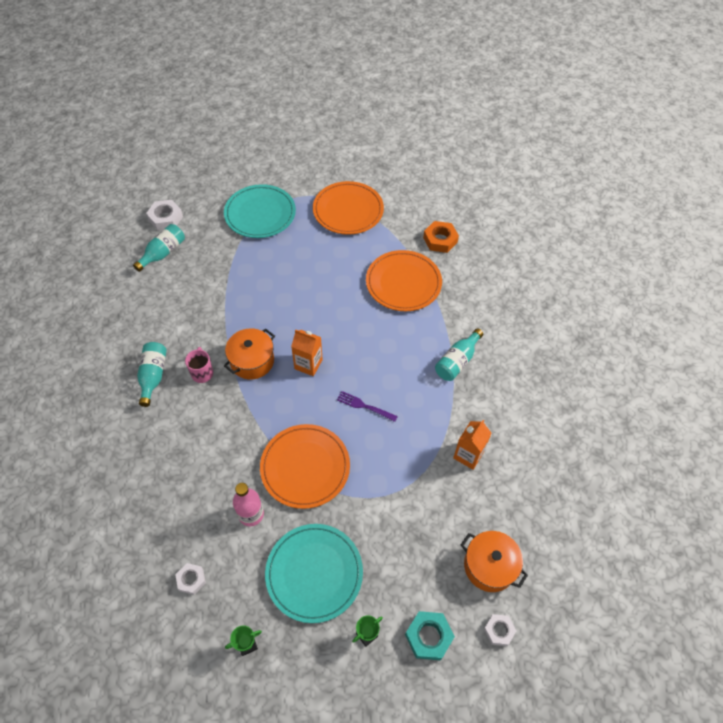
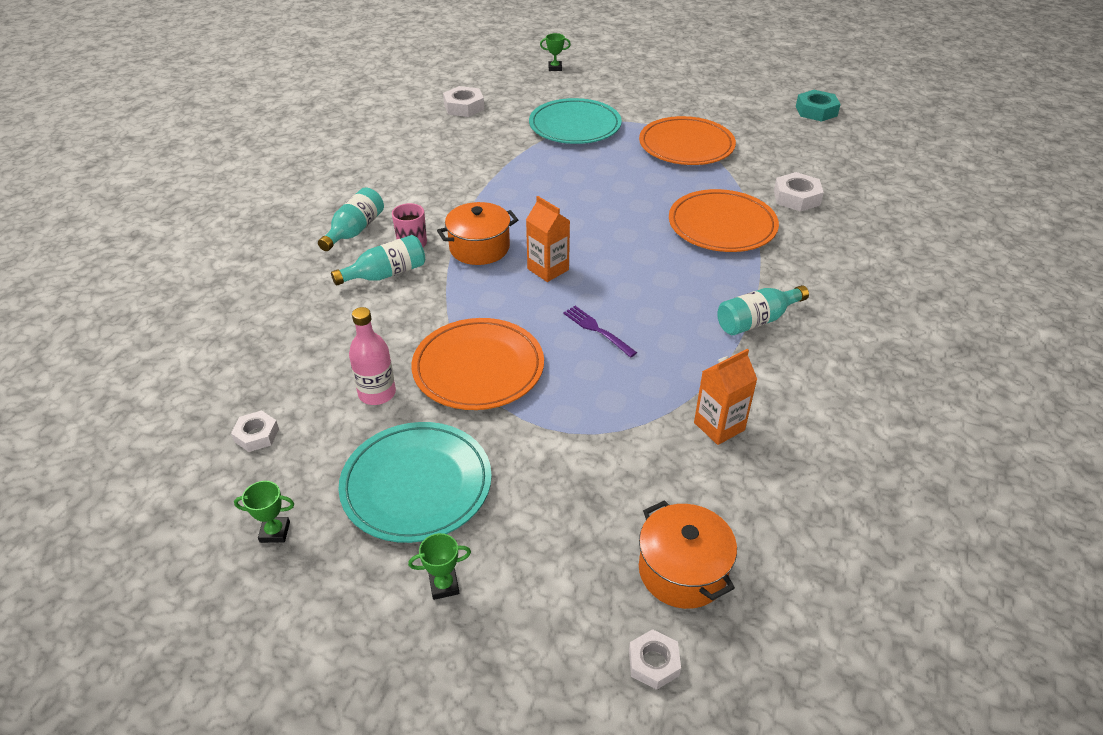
camera: 25 degrees right, 15 degrees down
(163, 253) = (441, 133): turquoise bottle -> turquoise bottle (386, 274)
(214, 152) = (555, 68): none -> green trophy
(428, 637) = (535, 625): turquoise nut -> turquoise nut (816, 111)
(440, 240) = (796, 197): orange nut -> white nut

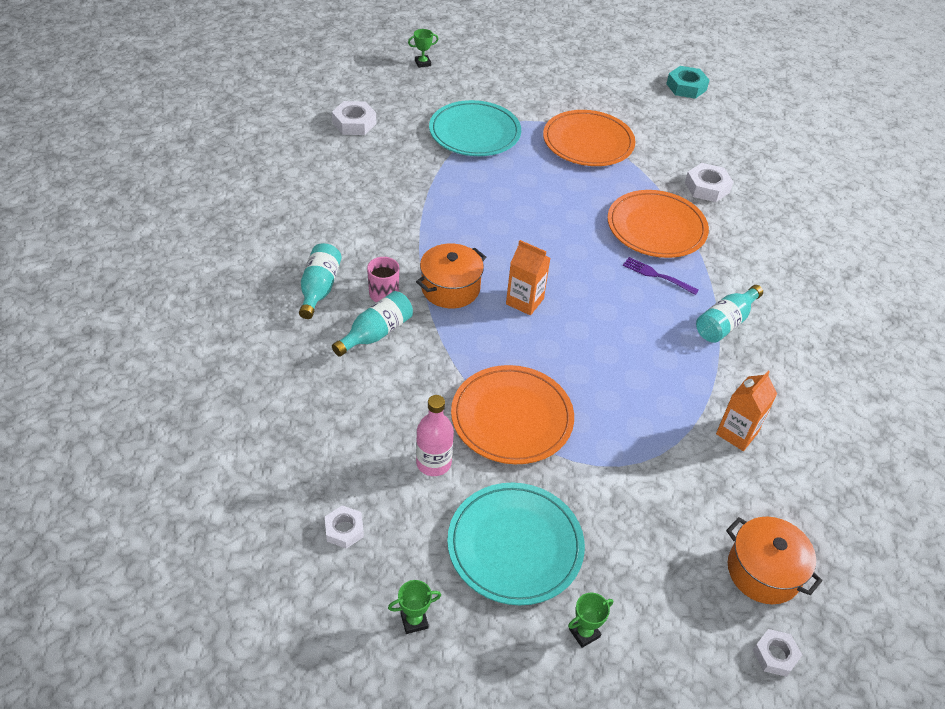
camera: 20 degrees left, 5 degrees up
(597, 330) = (596, 358): purple fork -> purple fork (657, 275)

